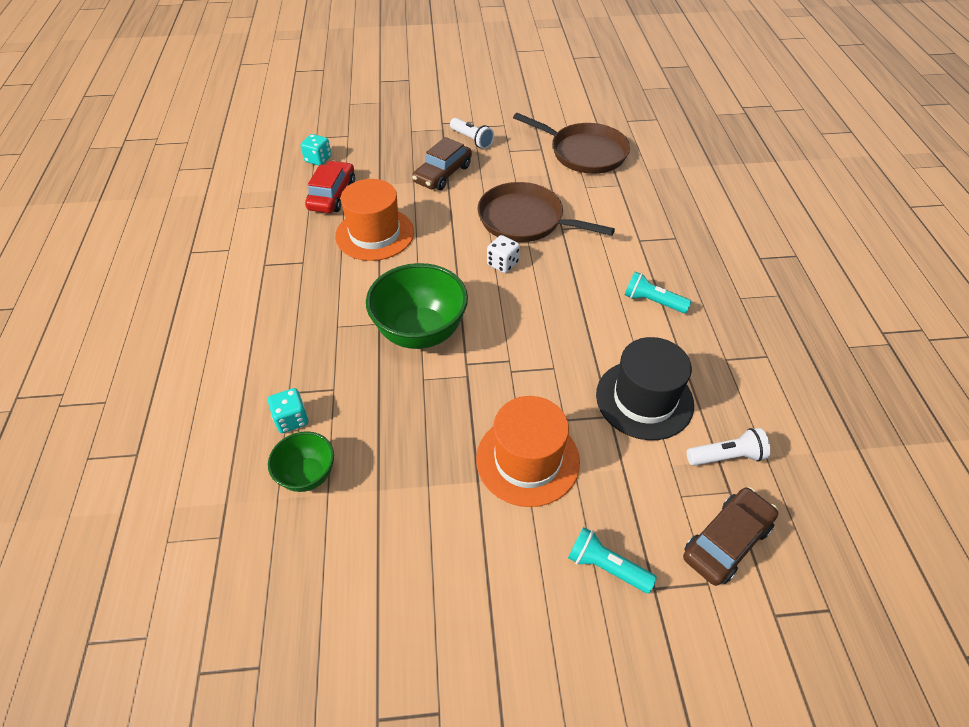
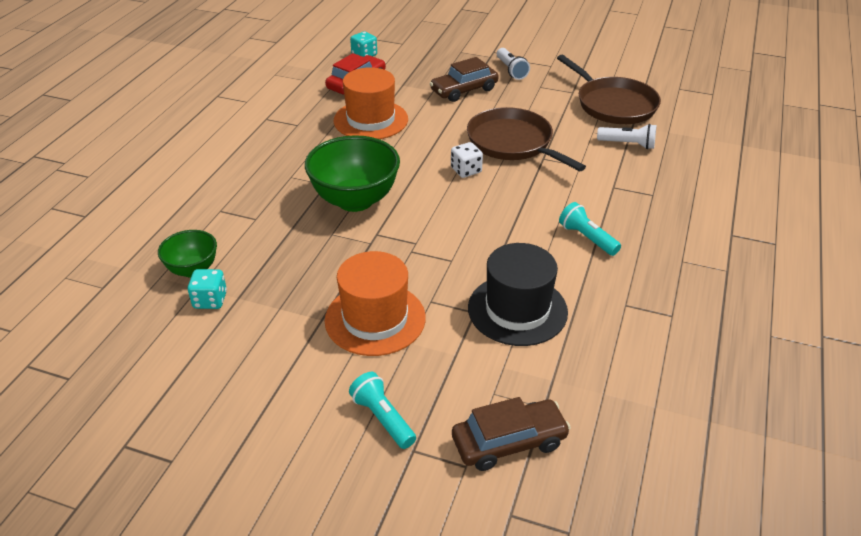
camera: 25 degrees right, 10 degrees down
(291, 419) = (208, 229): turquoise dice -> turquoise dice (210, 300)
(726, 456) = (563, 379): white flashlight -> white flashlight (628, 144)

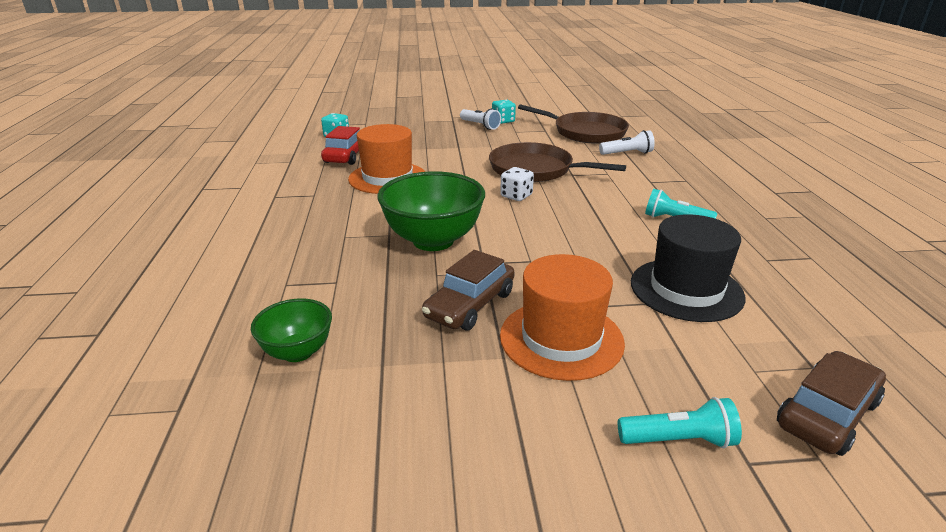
camera: 25 degrees left, 10 degrees down
(210, 300) = (348, 378): turquoise dice -> turquoise dice (503, 121)
(383, 418) = (678, 440): turquoise flashlight -> turquoise flashlight turned 150 degrees clockwise
(464, 90) = (454, 144): brown car -> brown car (470, 305)

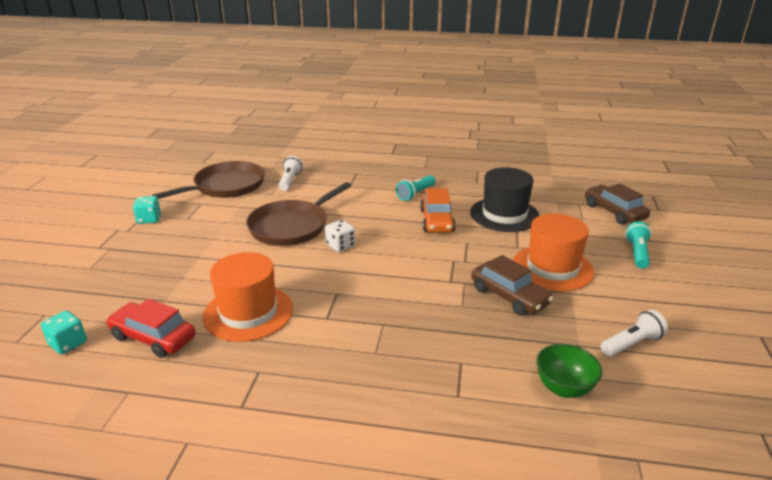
camera: 75 degrees left, 0 degrees up
(433, 241) = (405, 300): green bowl -> none
(480, 125) = (148, 234): white flashlight -> white flashlight (631, 344)
(617, 241) = (437, 221): none -> orange car

